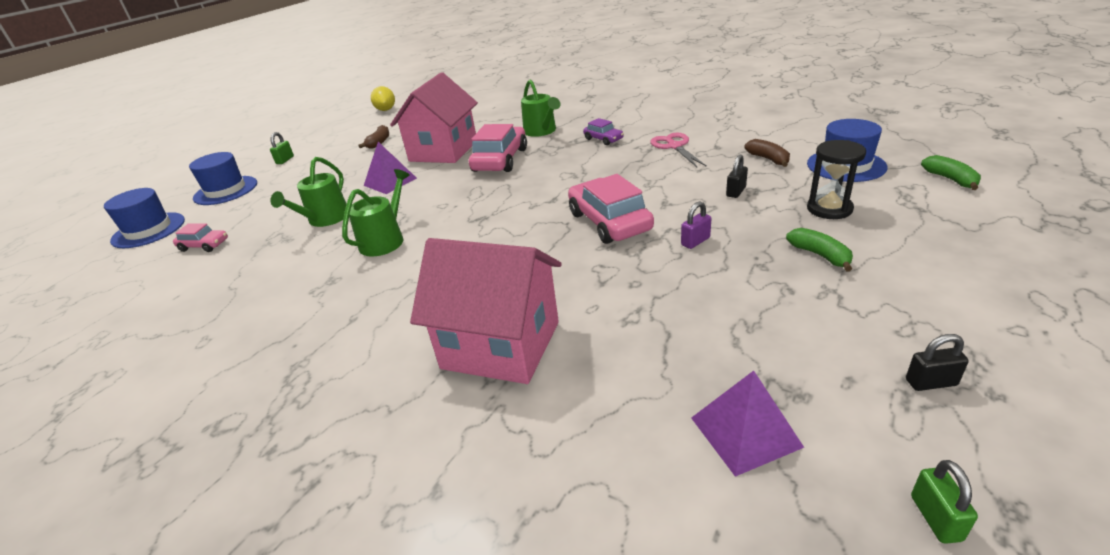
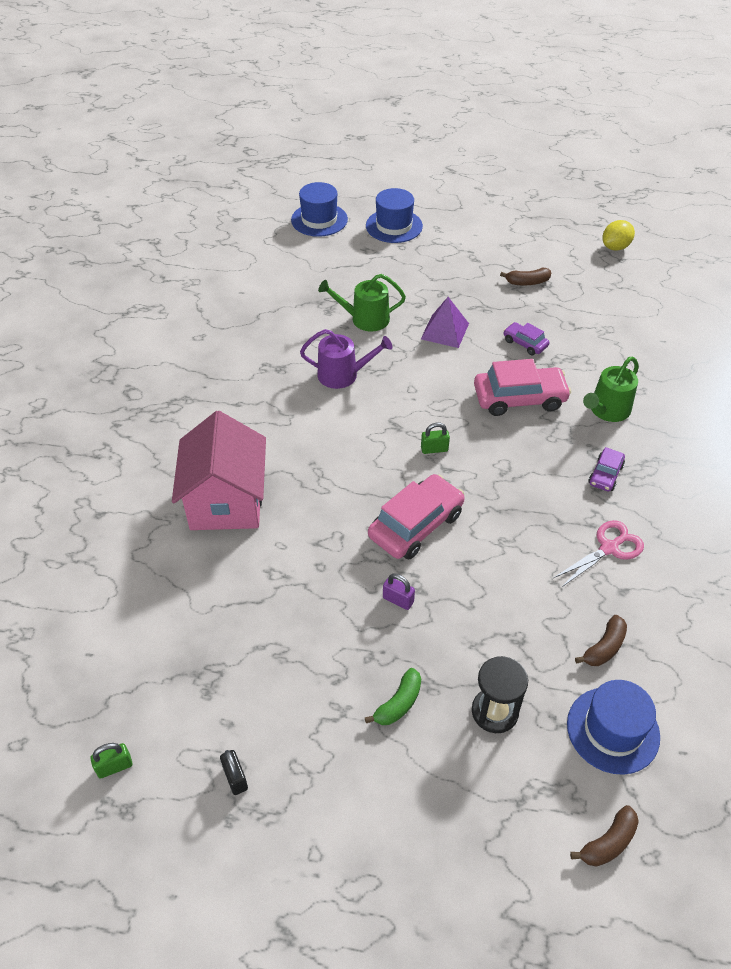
camera: 65 degrees right, 15 degrees up
(204, 245) = (307, 266): pink car -> none
(285, 160) = (464, 232): green padlock -> green padlock (434, 449)
(385, 240) = (343, 375): green watering can -> purple watering can
(443, 151) = (525, 343): pink house -> purple car
(736, 192) = (509, 622): black padlock -> none
(745, 431) = (167, 661): purple pyramid -> none
(950, 179) = (608, 842): green banana -> brown banana

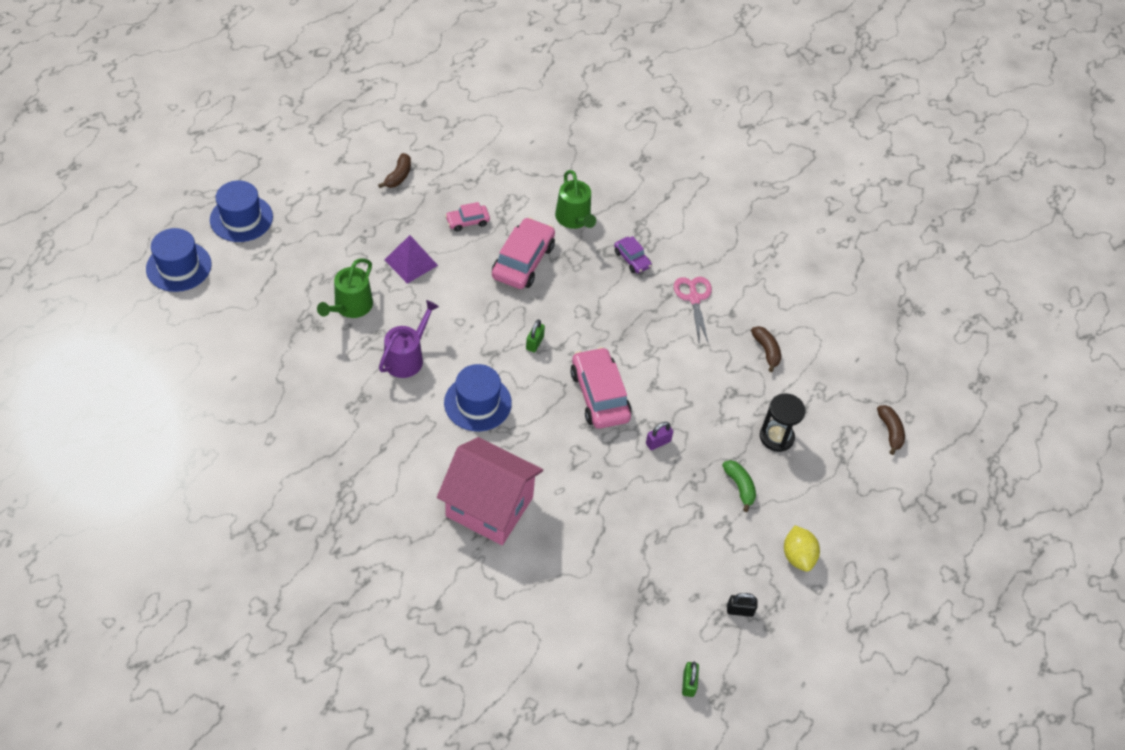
camera: 65 degrees left, 5 degrees up
(525, 343) = (467, 221): purple car -> pink car
(613, 730) = (824, 384): blue hat -> blue hat (477, 403)
(615, 247) = (405, 97): yellow lemon -> yellow lemon (798, 556)

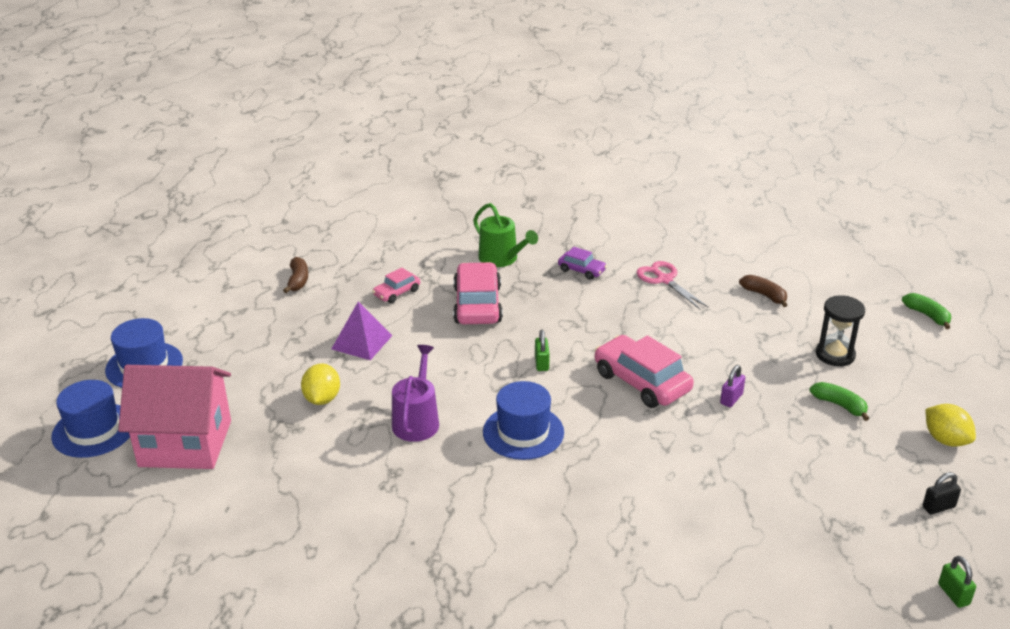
camera: 20 degrees left, 20 degrees down
(350, 306) = (322, 399): green watering can -> yellow lemon
(489, 507) = (610, 518): pink house -> pink house (185, 443)
(890, 432) = (927, 315): brown banana -> green banana

